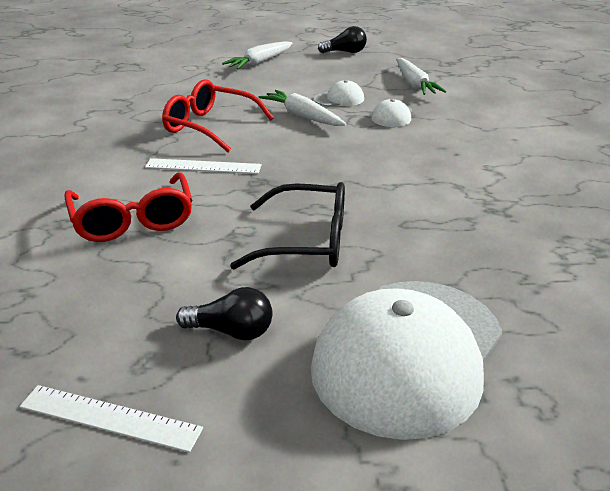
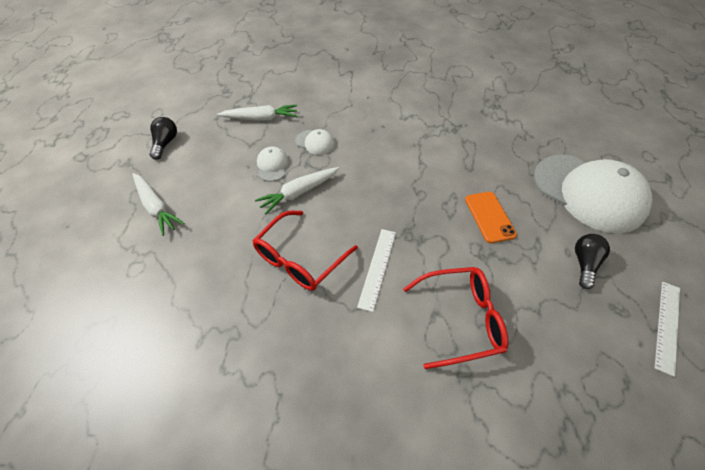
camera: 80 degrees left, 20 degrees up
(307, 241) = (489, 217): black glasses -> orange phone

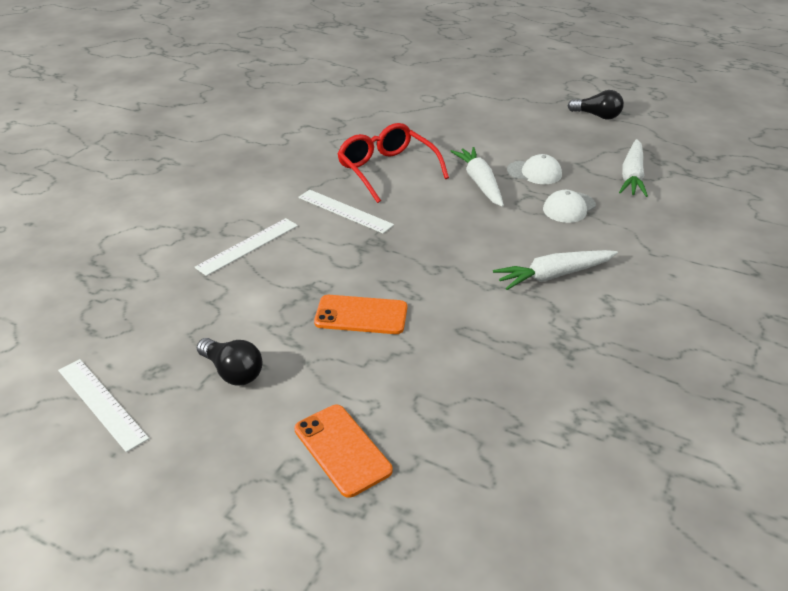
camera: 110 degrees right, 15 degrees down
(156, 207) = (498, 108): white carrot -> white carrot (554, 275)
(461, 319) = (248, 246): red glasses -> white ruler
(588, 193) = (342, 450): white cap -> orange phone

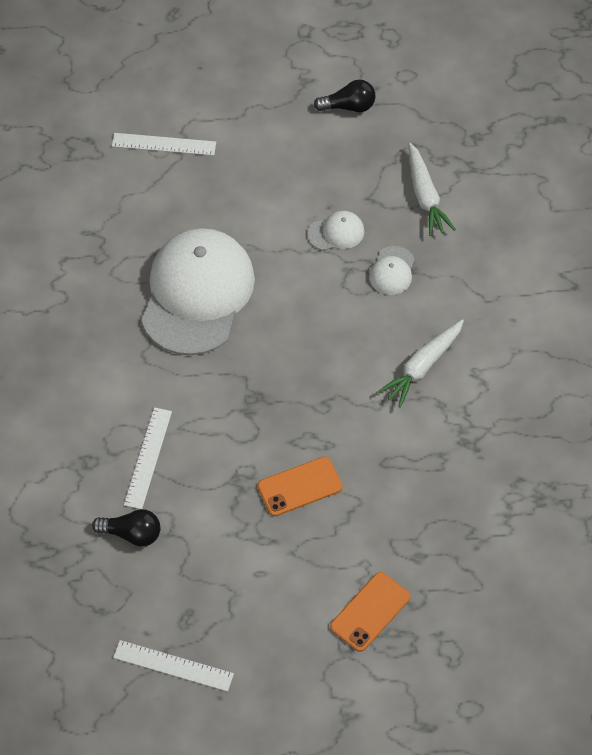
camera: 30 degrees left, 20 degrees up
(232, 372) = (244, 590): black light bulb -> black light bulb (132, 534)
(342, 450) = (370, 612): orange phone -> orange phone turned 75 degrees counterclockwise
(345, 211) = (199, 371): white ruler -> white ruler (164, 144)
(387, 170) = (197, 294): red glasses -> white cap
(480, 183) = (295, 272): white carrot -> none

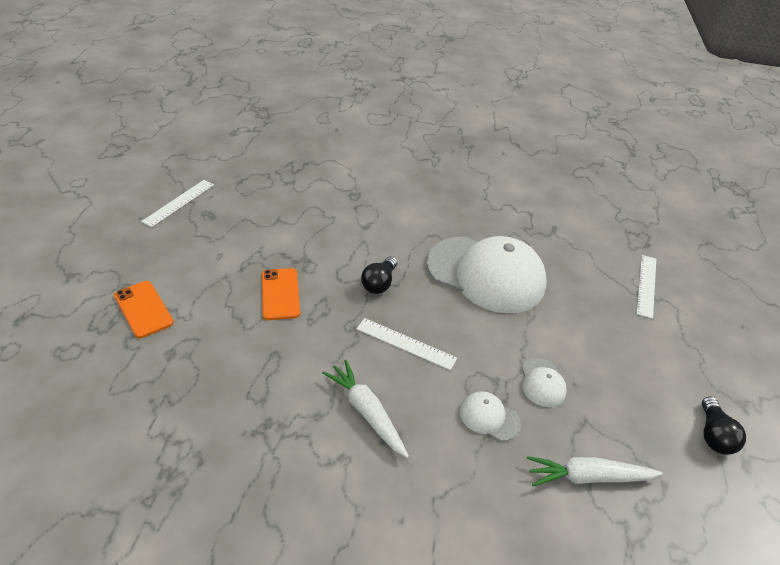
camera: 100 degrees right, 15 degrees down
(132, 534) = (288, 203): black light bulb -> black light bulb (379, 283)
(148, 457) = (345, 221): white ruler -> white ruler (406, 343)

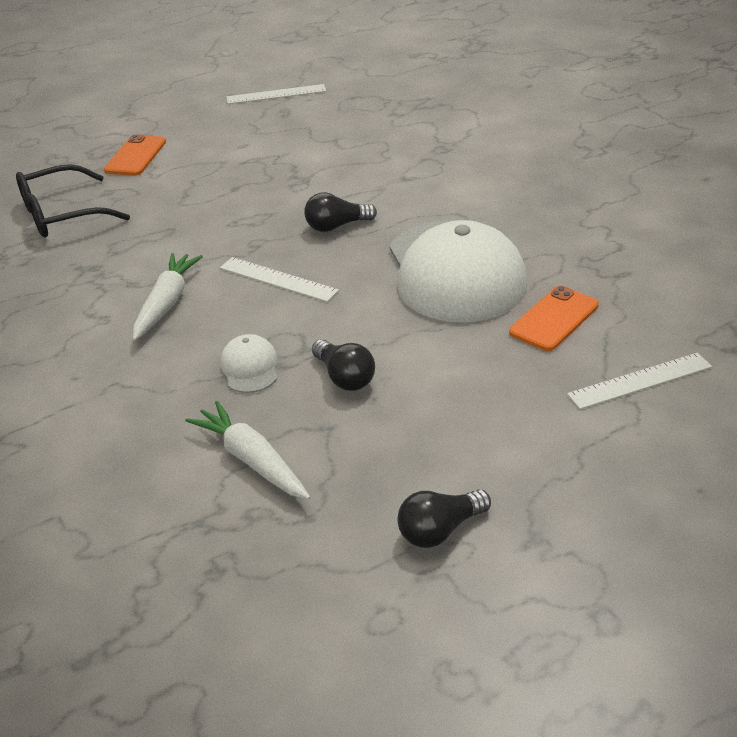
camera: 55 degrees right, 5 degrees down
(162, 398) = (61, 215): none -> black glasses
(280, 294) = (242, 193): orange phone -> orange phone (554, 319)
(406, 343) = (278, 279): white ruler -> white ruler turned 45 degrees counterclockwise
(542, 382) = (344, 377): white cap -> black light bulb

